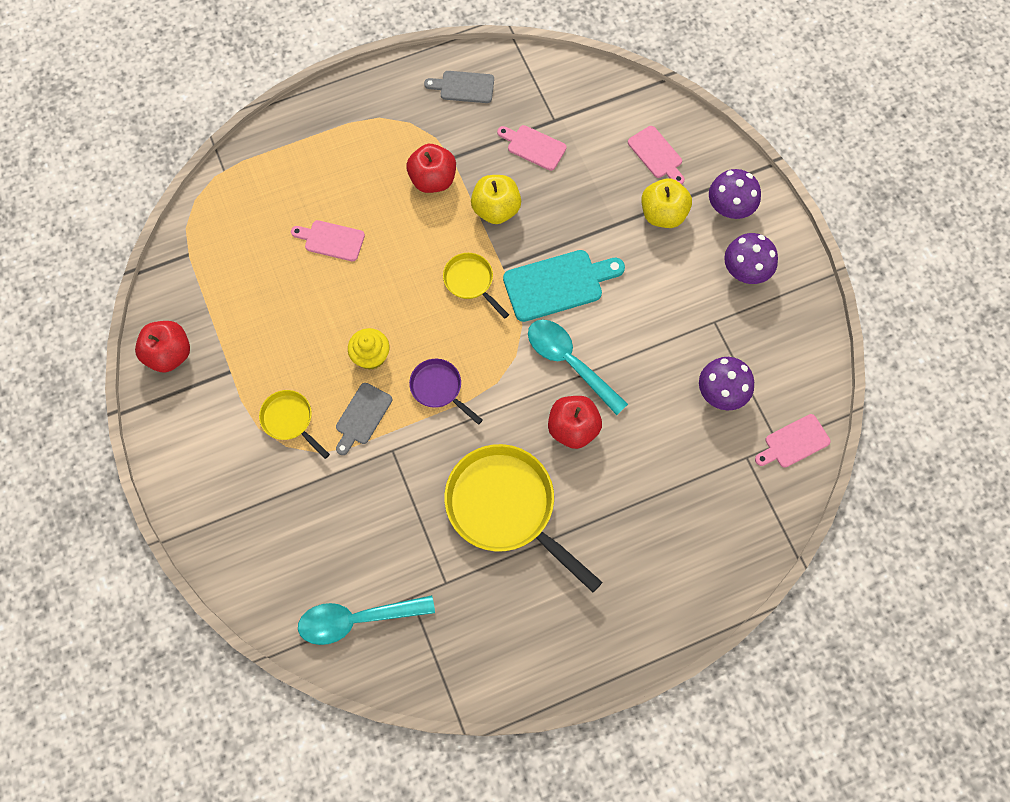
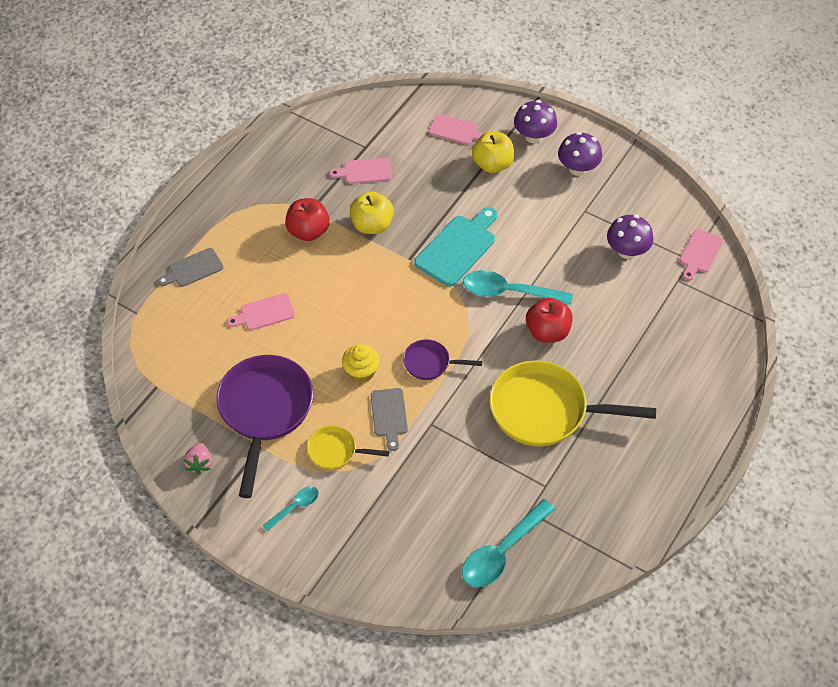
camera: 35 degrees left, 15 degrees down
(169, 354) = (200, 463): red apple -> pink strawberry
(216, 451) = (295, 507): none -> turquoise spoon
(260, 339) = (265, 410): none -> purple pan
(463, 87) = (280, 160): grey cutting board -> grey cutting board (193, 269)
(470, 282) = (393, 281): yellow pan -> none

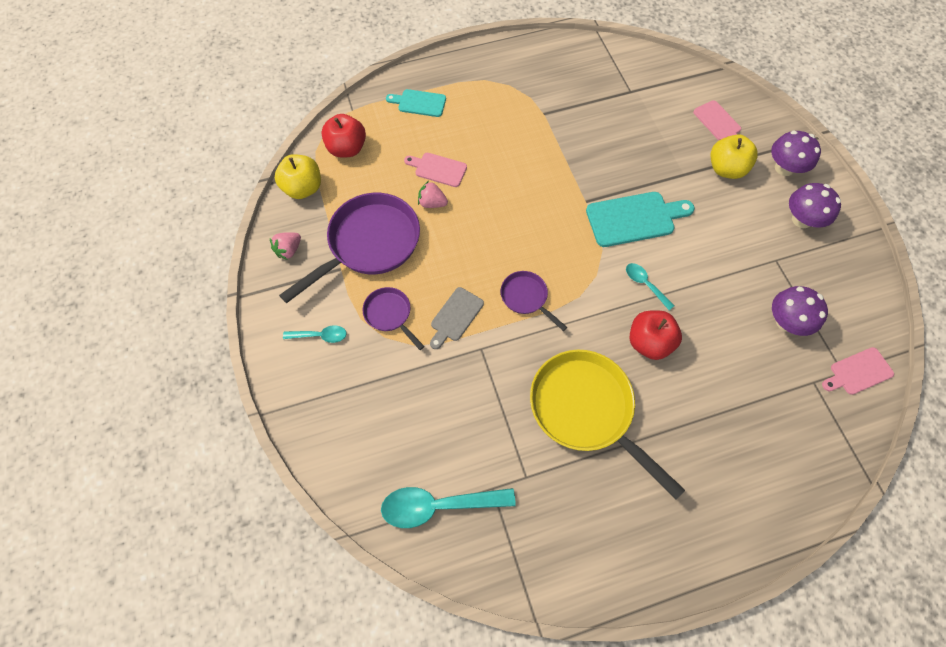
camera: 40 degrees right, 10 degrees up
(193, 269) = (419, 103): grey cutting board -> turquoise cutting board
(286, 343) = (432, 203): none -> pink strawberry
(308, 231) = (527, 129): red apple -> red apple (347, 149)
(336, 451) = (390, 314): yellow pan -> purple pan
(361, 372) = (466, 265): yellow cupcake -> none
(365, 171) = (613, 110): pink cutting board -> none
(372, 225) = (580, 155): yellow apple -> yellow apple (303, 188)
(508, 292) = (645, 284): turquoise spoon -> turquoise spoon, size x0.54

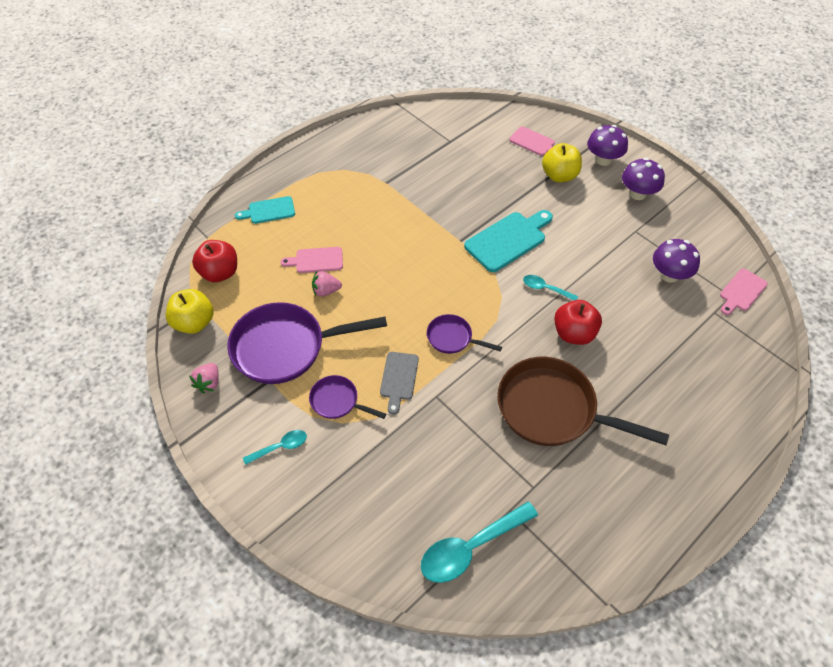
camera: 25 degrees left, 10 degrees down
(369, 244) = (285, 347): purple pan -> purple pan turned 120 degrees counterclockwise
(586, 410) = (552, 409): yellow pan -> brown pan

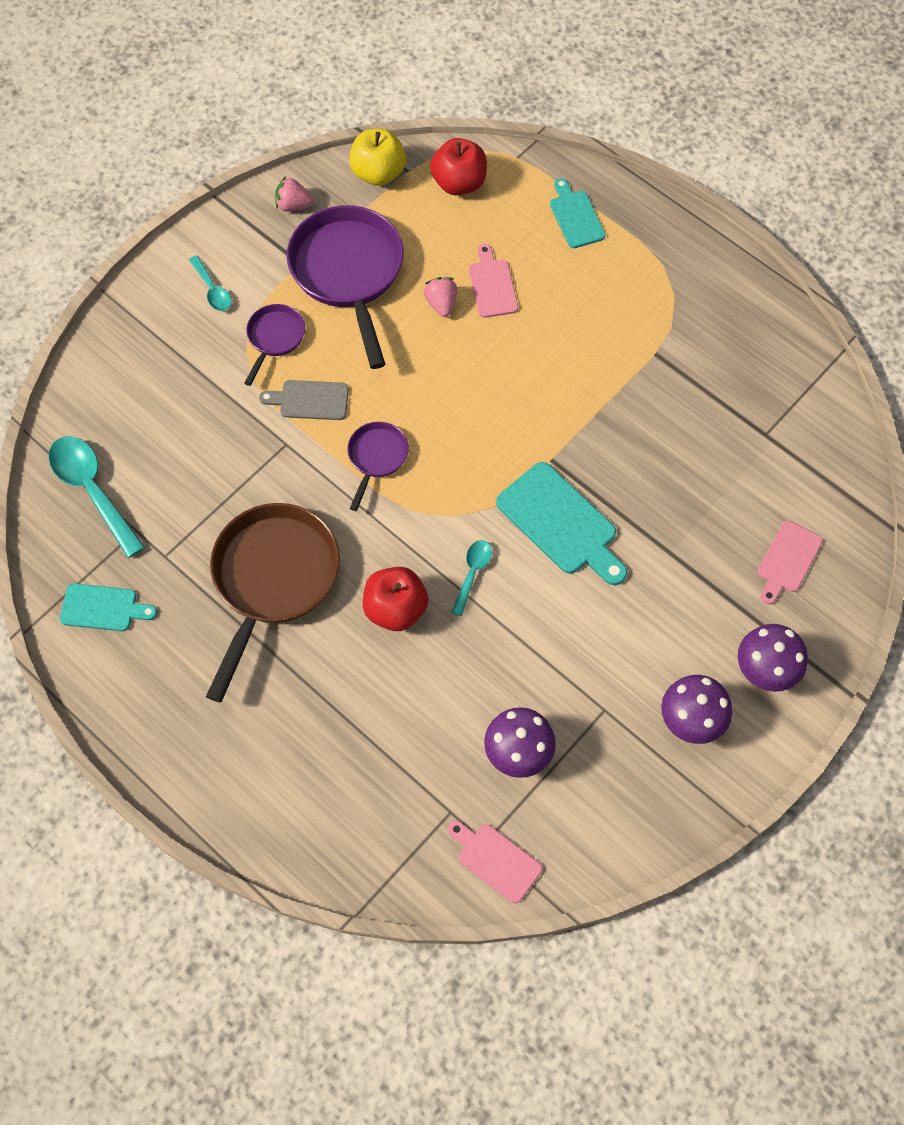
camera: 85 degrees right, 10 degrees up
(559, 176) = (713, 598): yellow apple -> none
(582, 537) = (103, 608): none -> turquoise cutting board

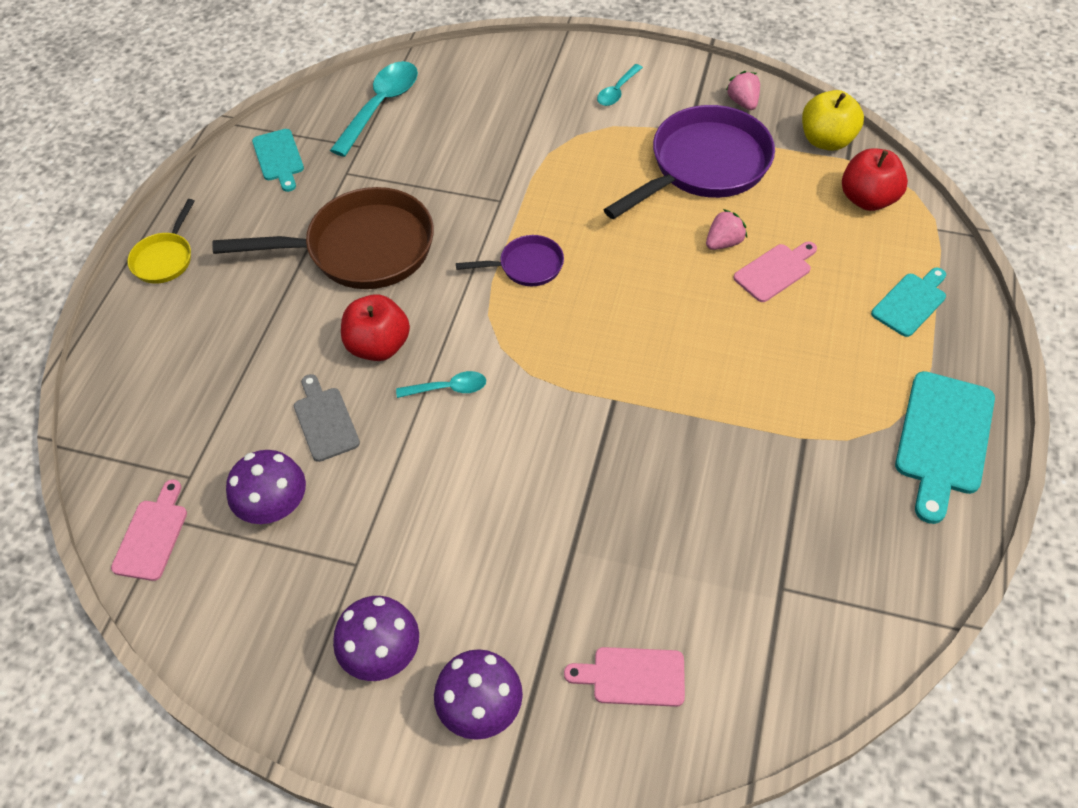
camera: 65 degrees right, 10 degrees down
(175, 757) = (165, 259): none -> yellow pan
(274, 338) = (599, 148): purple pan -> none
(310, 400) = (554, 197): grey cutting board -> grey cutting board (325, 420)
(560, 523) = (546, 437): turquoise cutting board -> turquoise cutting board (943, 439)

